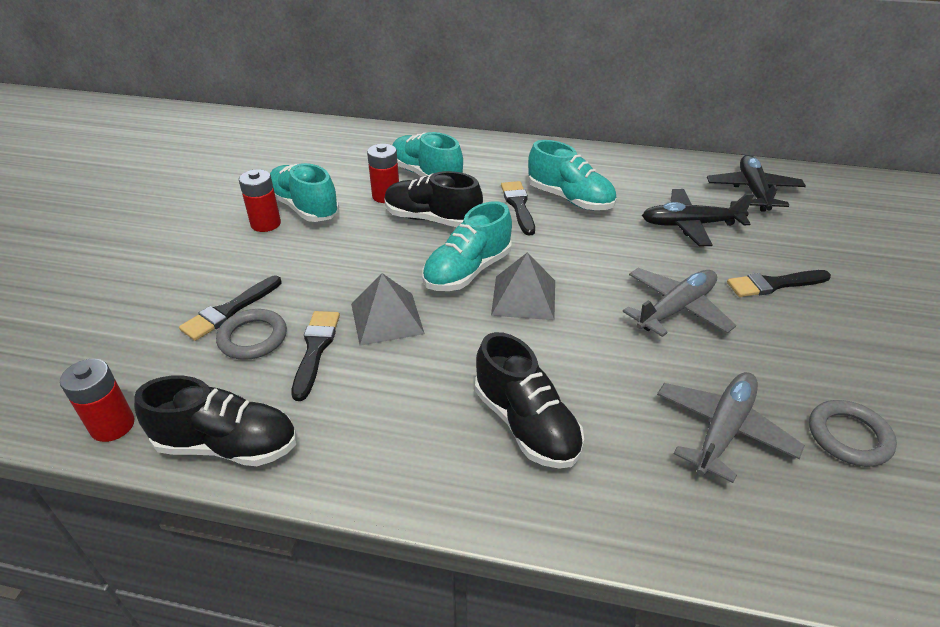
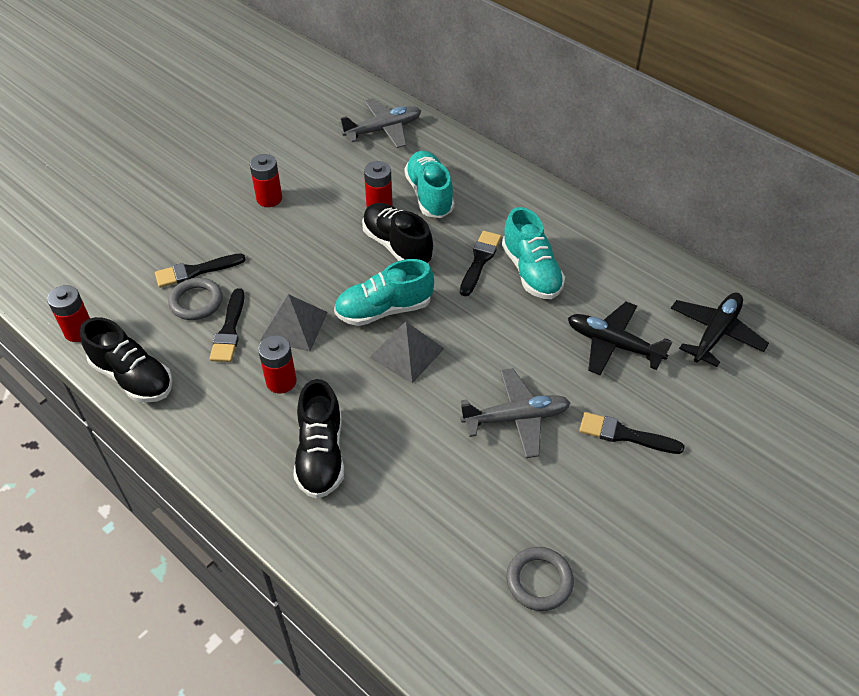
camera: 30 degrees right, 10 degrees up
(304, 208) = (308, 193): turquoise shoe -> none
(315, 349) = (229, 330): black brush -> black brush turned 150 degrees clockwise
(418, 373) = (281, 381): none -> red battery
(723, 430) = (451, 528): grey plane -> grey plane (383, 130)

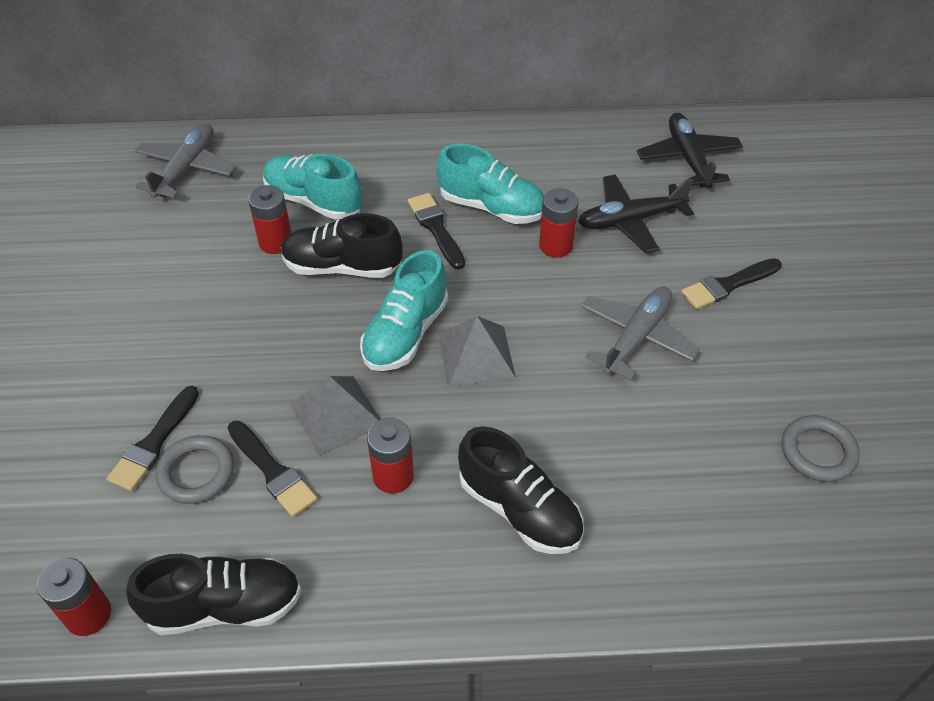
camera: 45 degrees left, 0 degrees up
(269, 198) = (144, 312): red battery -> red battery (556, 245)

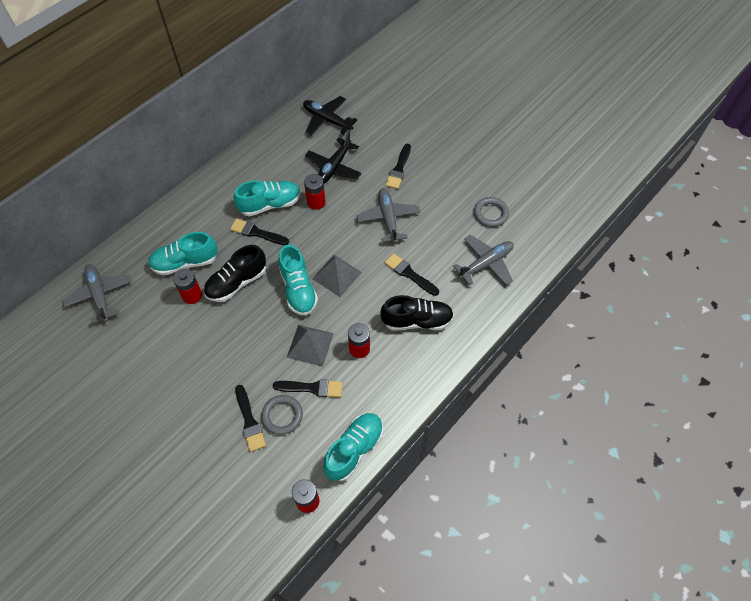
camera: 45 degrees left, 10 degrees up
(224, 606) = (354, 449): black shoe -> turquoise shoe
(583, 435) = (409, 274): none -> black brush
(727, 519) = (486, 263): none -> grey plane

